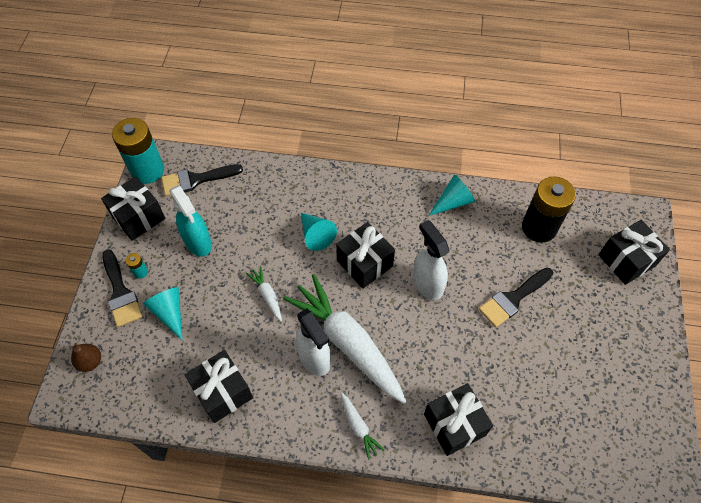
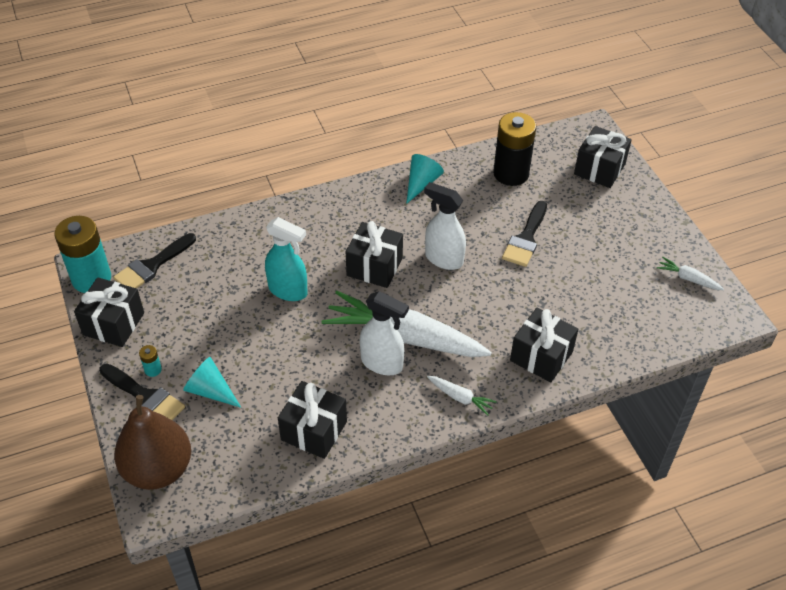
camera: 30 degrees left, 10 degrees down
(90, 362) = (158, 469): brown pear -> brown pear, size x2.27
(198, 242) = (195, 319): turquoise spray bottle -> turquoise spray bottle (288, 290)
(267, 296) = (300, 333): white carrot -> white carrot (688, 278)
(316, 235) = (311, 263): turquoise cone -> none

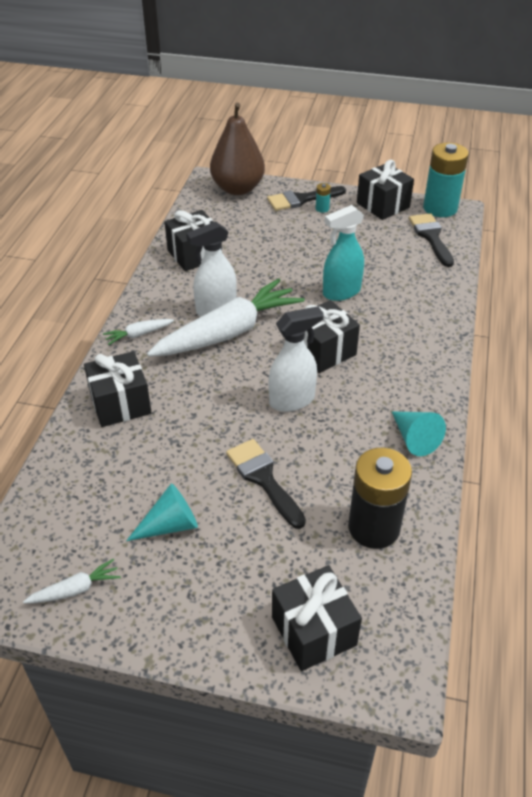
camera: 125 degrees right, 5 degrees down
(210, 391) = (278, 225): turquoise cone -> turquoise cone (170, 525)

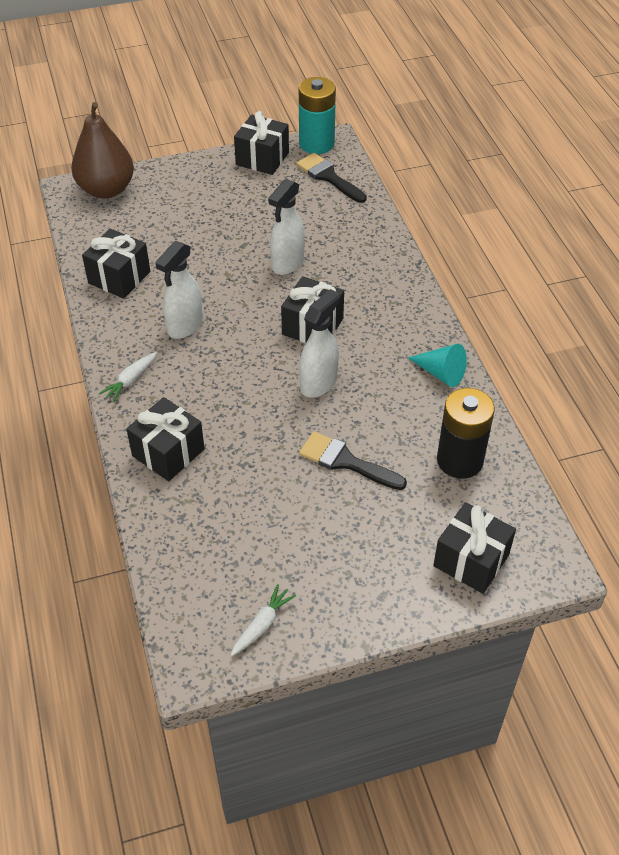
camera: 30 degrees left, 5 degrees up
(170, 525) = (298, 536): turquoise cone -> none
(228, 332) = (214, 344): white carrot -> none
(301, 199) = (180, 179): black brush -> none
(322, 209) = (207, 182): turquoise battery -> none
(341, 292) = (287, 263): turquoise spray bottle -> white spray bottle

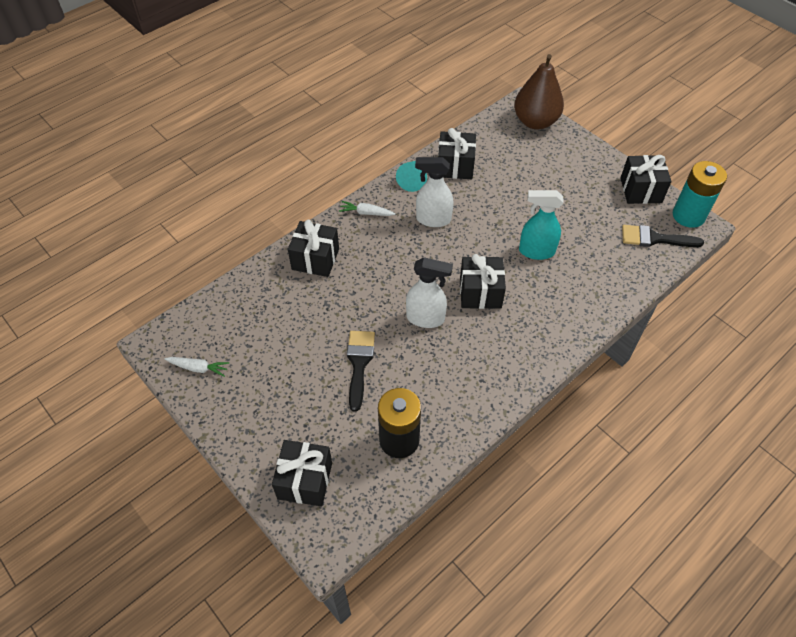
camera: 65 degrees right, 5 degrees up
(287, 263) = (536, 251): white spray bottle -> turquoise spray bottle
(328, 177) = (654, 238): black brush -> black brush turned 105 degrees counterclockwise
(440, 373) = (484, 395): turquoise cone -> turquoise cone (412, 180)

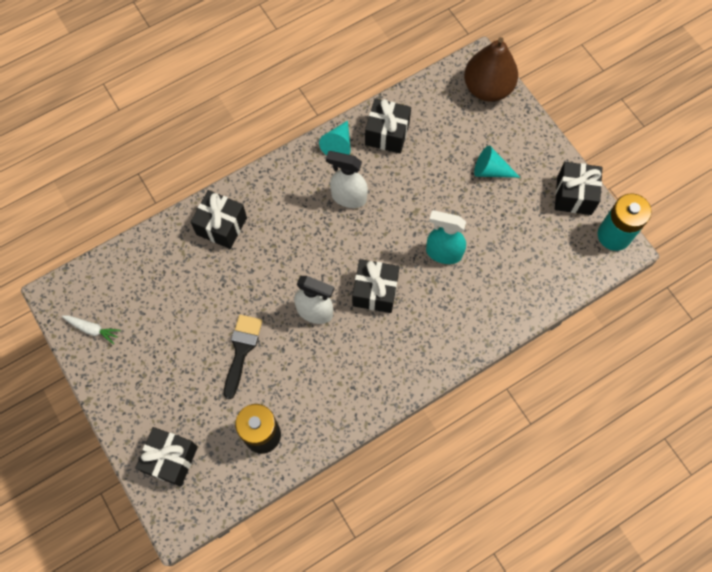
camera: 10 degrees right, 15 degrees up
(366, 213) = (282, 178): white carrot -> none
(559, 181) = (491, 170): none -> turquoise cone
(654, 238) = (569, 257): black brush -> none

